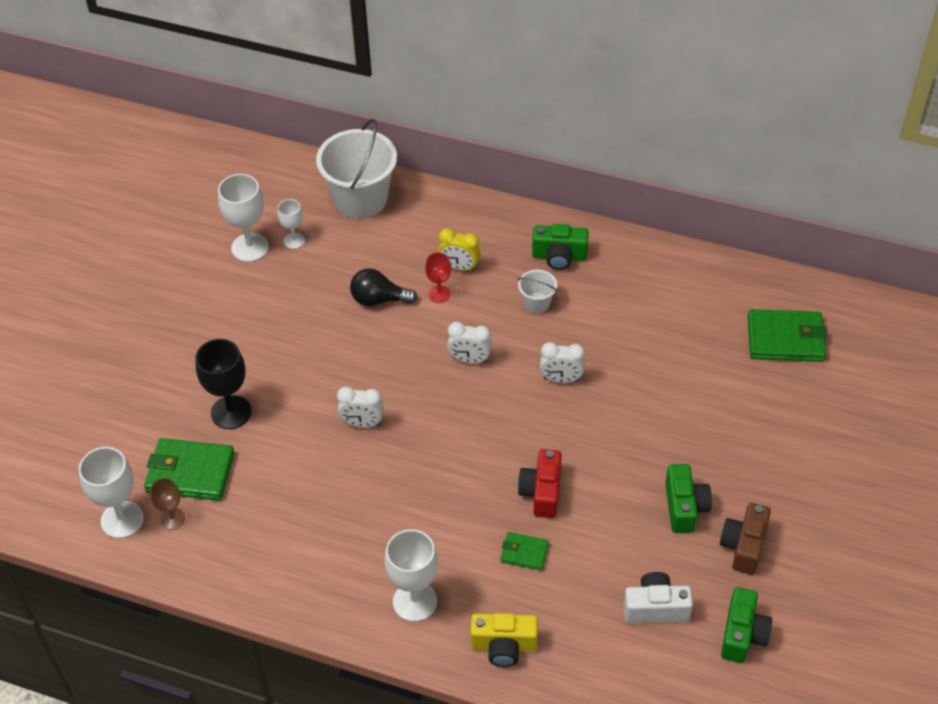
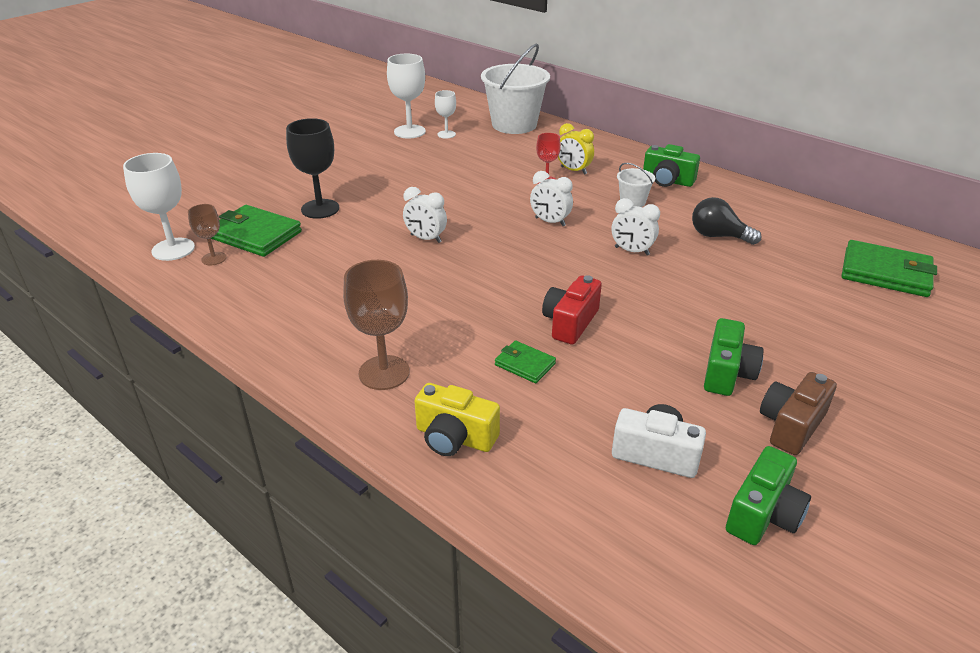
camera: 20 degrees right, 15 degrees down
(379, 299) = (492, 174): black light bulb -> black light bulb (718, 236)
(415, 601) = (384, 372): white goblet -> brown goblet

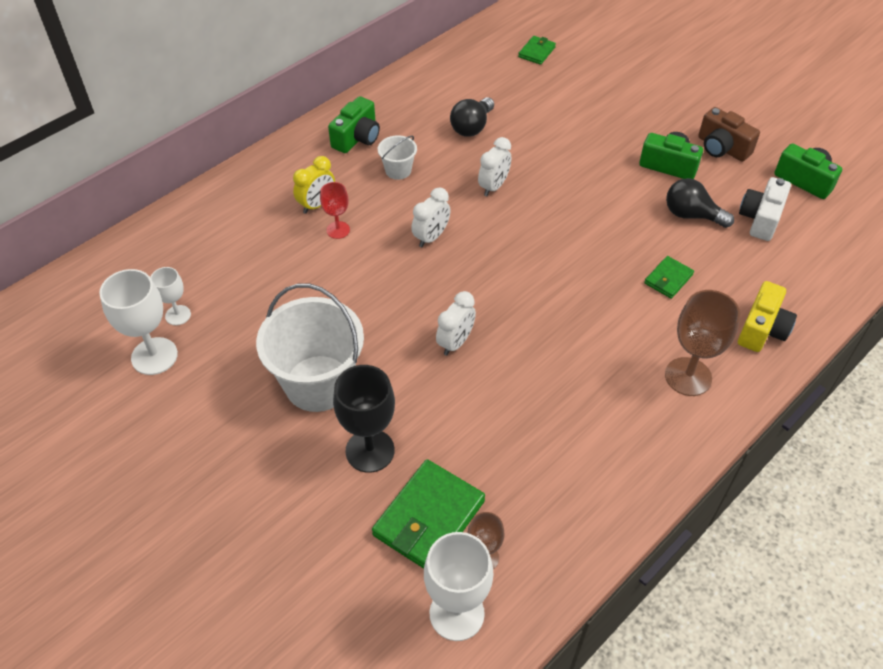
camera: 85 degrees left, 15 degrees up
(514, 124) = (169, 244): white bucket -> white bucket (318, 383)
(570, 323) = (608, 244): red camera -> none
(639, 388) = (691, 215): none -> black light bulb
(885, 273) = (536, 52): green wallet -> green wallet, size x0.53

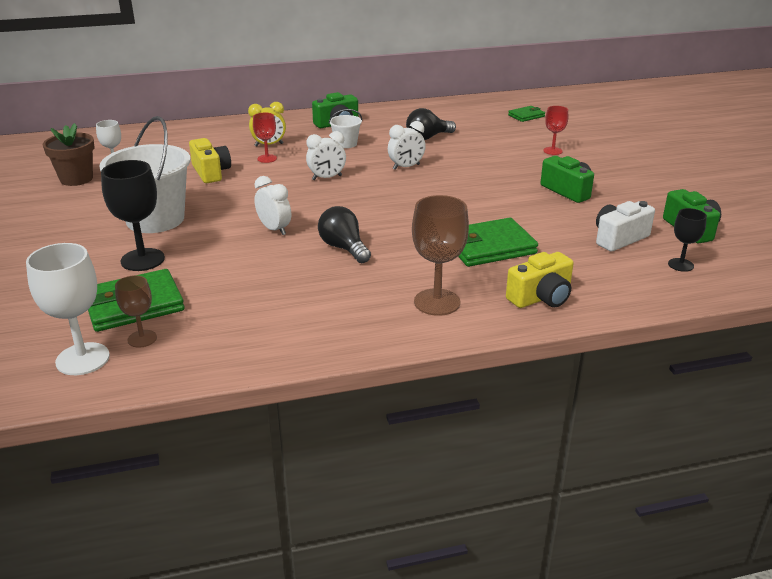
camera: 30 degrees right, 20 degrees down
(154, 356) = (76, 179): white goblet -> brown flower pot
(300, 279) = (211, 172): none -> yellow camera
(455, 342) = (274, 229): white clock -> white clock turned 105 degrees counterclockwise
(607, 105) = (552, 151): none -> red goblet
(668, 279) = (489, 247): green wallet -> green wallet, size x1.88
(691, 215) = (555, 220): black light bulb -> black light bulb (344, 248)
(722, 148) = (629, 194): brown camera -> none
(831, 234) = (680, 265): none -> black goblet

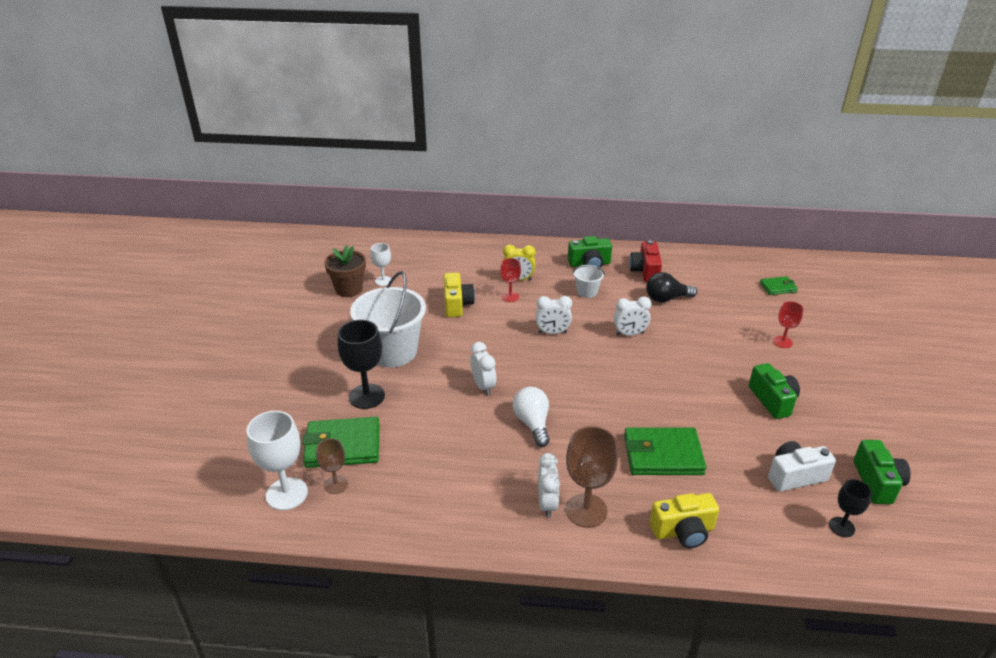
camera: 20 degrees right, 5 degrees up
(344, 248) = (532, 423): black light bulb -> white light bulb
(393, 305) = (547, 504): none -> white clock
(396, 122) = (645, 271): none -> red camera

